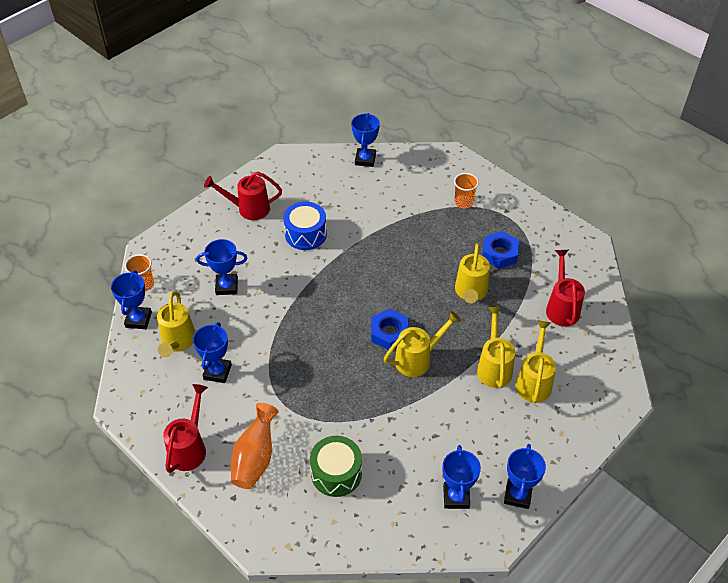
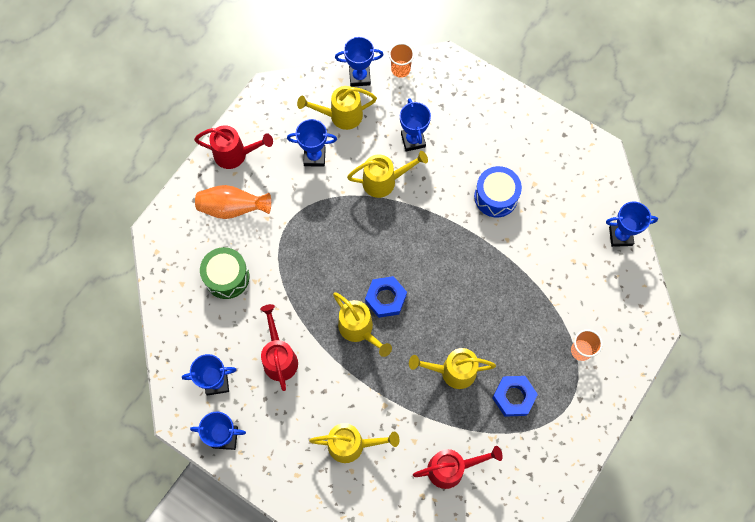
camera: 80 degrees right, 20 degrees up
(249, 209) = (517, 136): red watering can -> red watering can (279, 358)
(494, 367) = (362, 404): yellow watering can -> yellow watering can (384, 181)

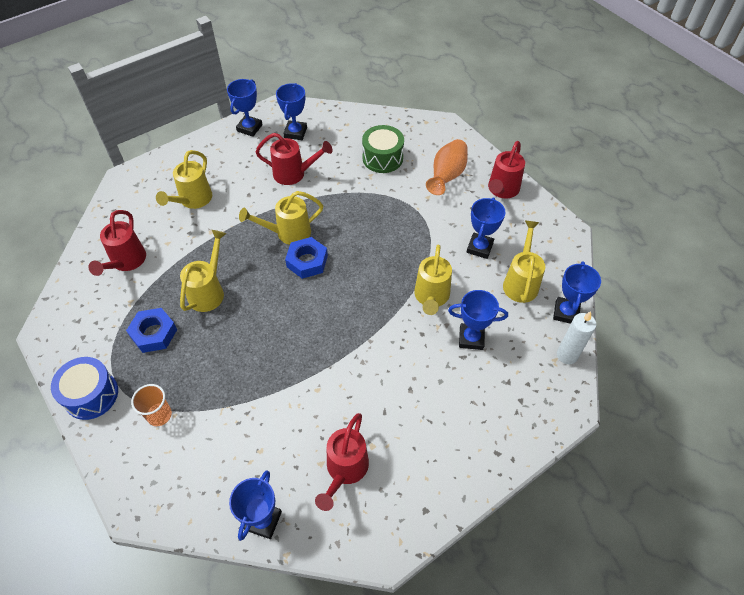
camera: 110 degrees right, 15 degrees down
(400, 69) = (567, 355): orange cup -> white candle
(496, 197) = (372, 397): blue drum -> blue drum (91, 395)
(560, 196) = (345, 470): none -> red watering can

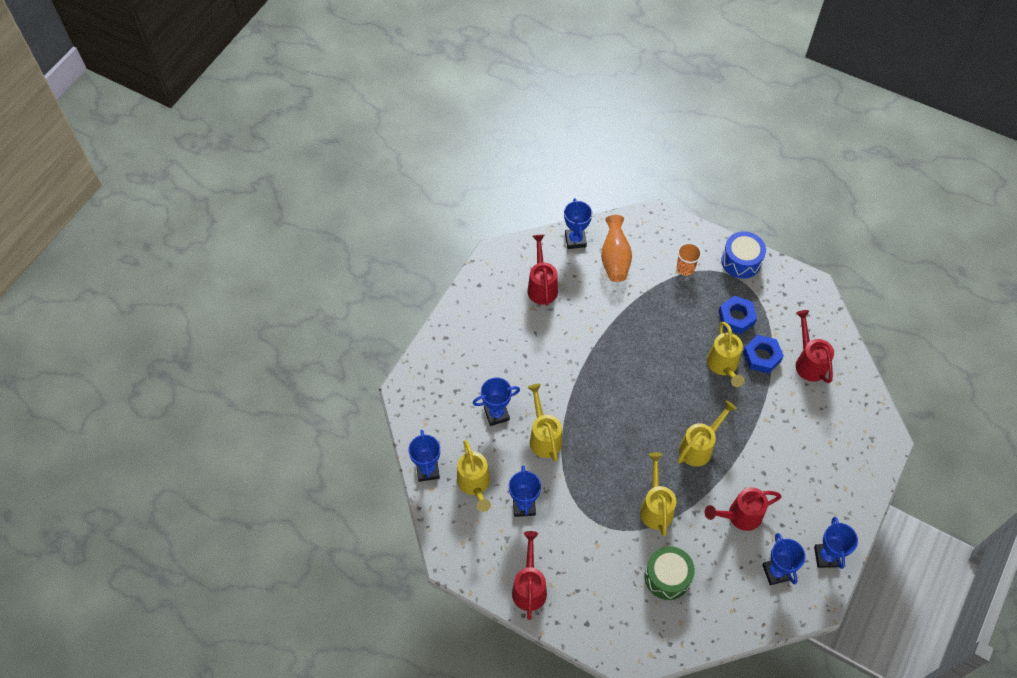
camera: 155 degrees right, 5 degrees up
(193, 200) = (807, 444): yellow watering can -> yellow watering can (655, 507)
(307, 261) = (665, 426): blue nut -> blue nut (762, 356)
(447, 176) = (591, 581): orange vase -> orange vase (615, 259)
(567, 355) = (416, 431): white candle -> none

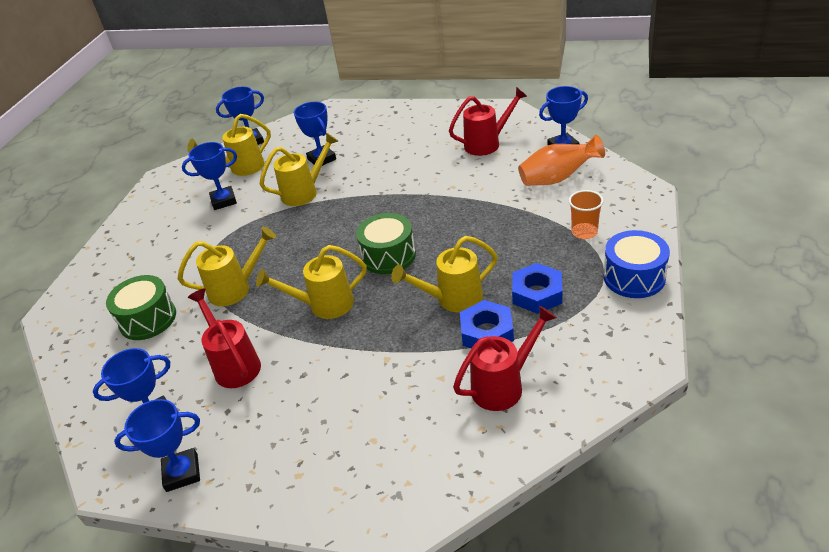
camera: 80 degrees right, 20 degrees down
(529, 587) = (136, 227): red watering can -> none
(660, 393) = (388, 256): none -> green drum
(699, 447) = (324, 305): yellow watering can -> yellow watering can turned 135 degrees clockwise

